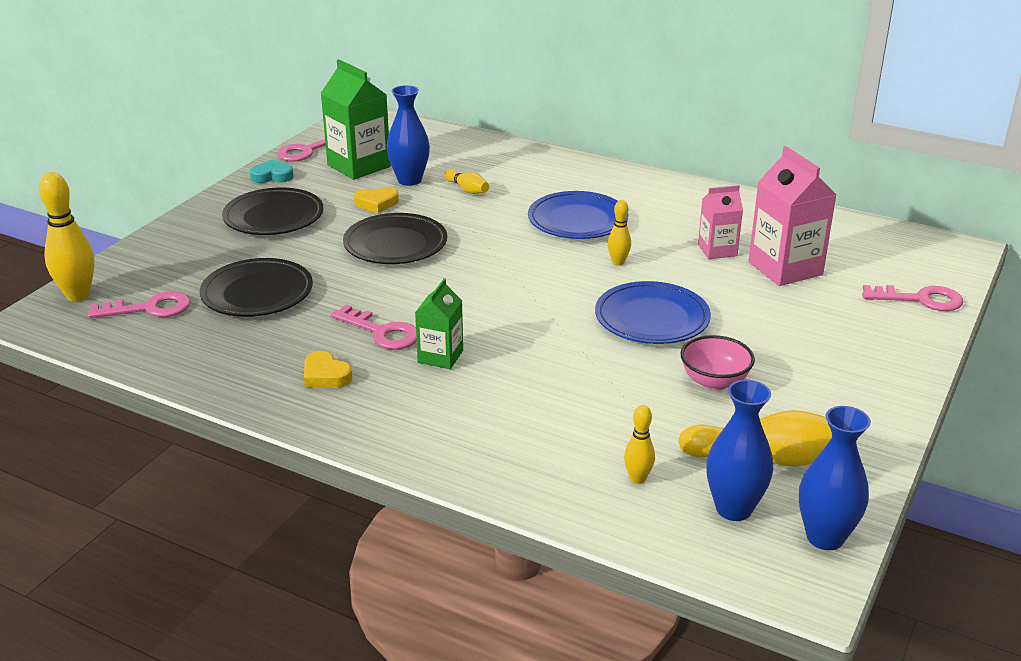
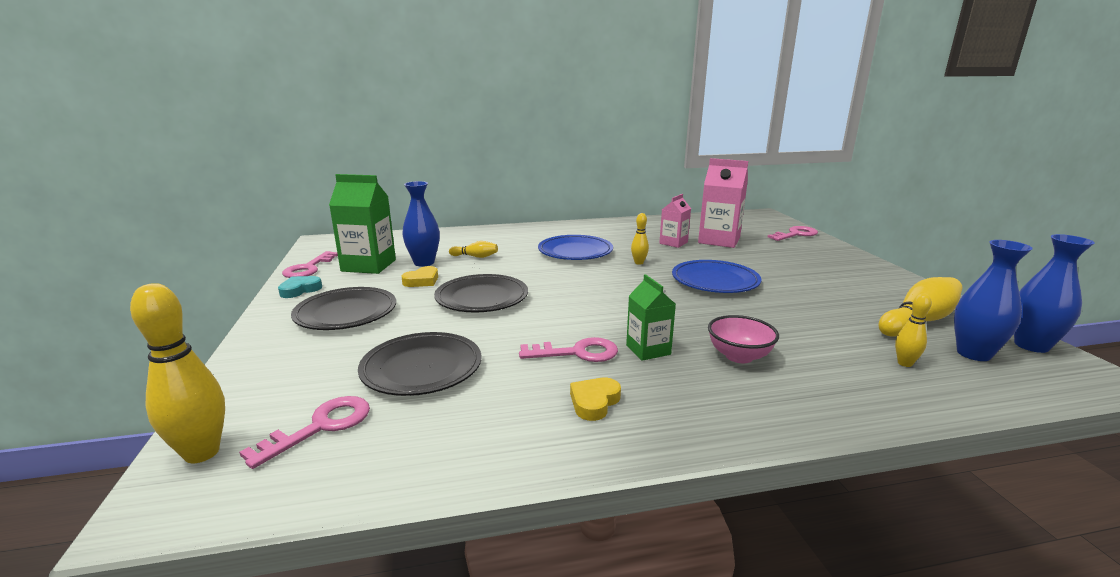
camera: 40 degrees left, 10 degrees down
(325, 375) = (594, 402): yellow heart -> yellow heart turned 120 degrees clockwise
(714, 382) = (810, 297): pink bowl -> pink bowl (739, 356)

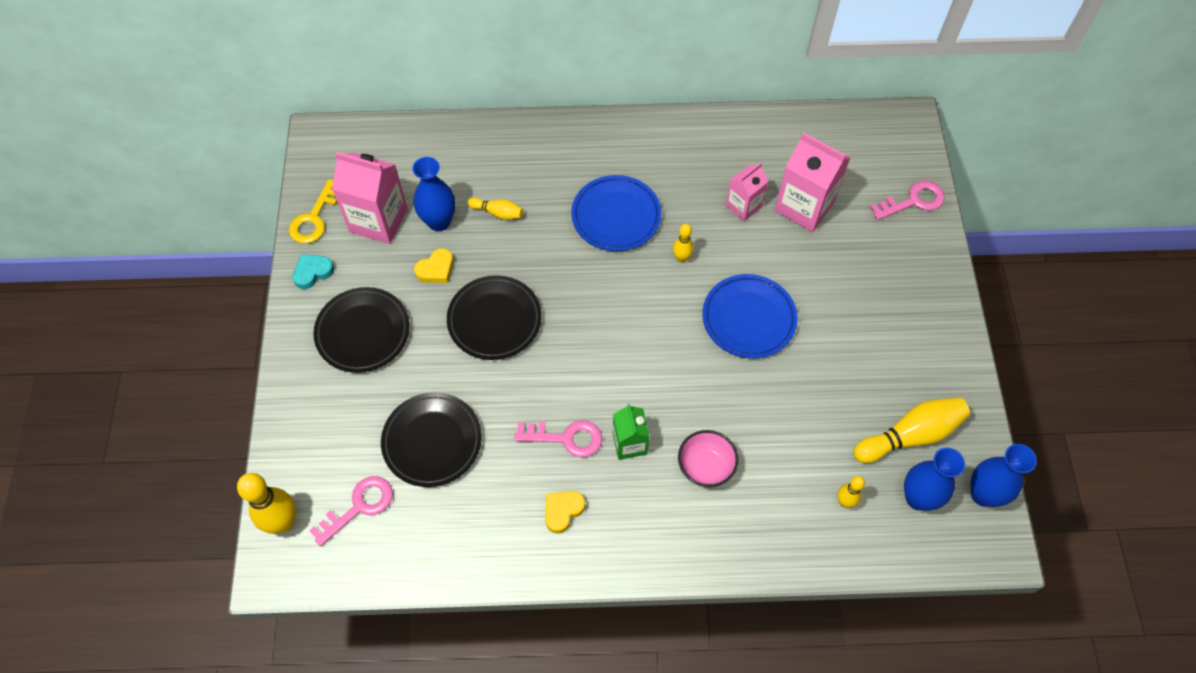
camera: 10 degrees right, 40 degrees up
(308, 268) = (314, 218): pink key -> yellow key
(369, 265) = (378, 220): green carton -> pink carton

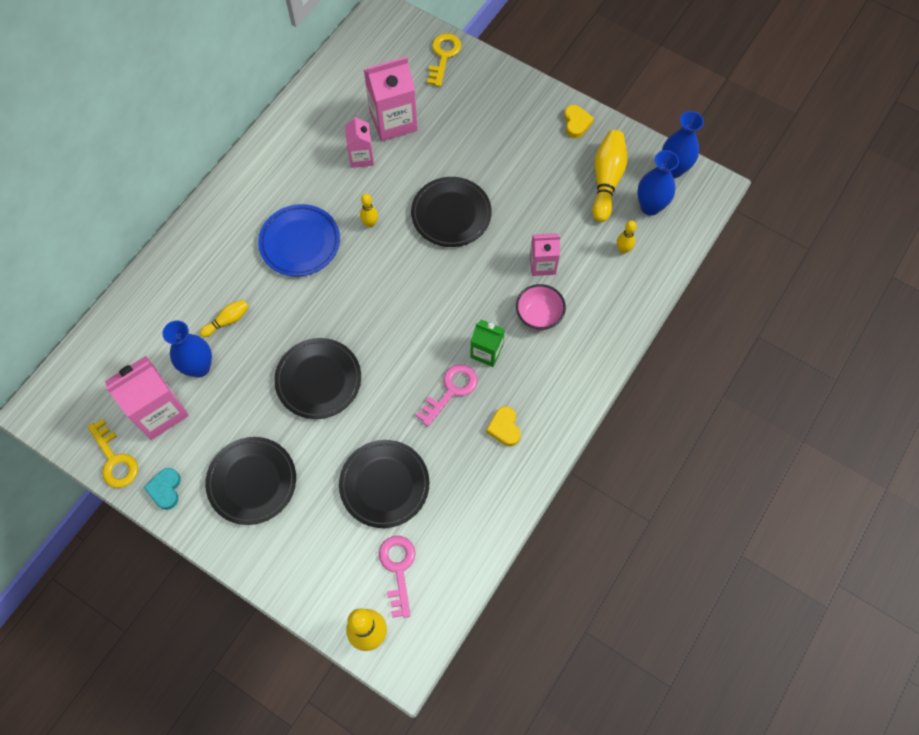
camera: 55 degrees left, 5 degrees up
(436, 269) = (240, 395): yellow heart -> yellow heart (576, 123)
(748, 319) = (451, 214): blue plate -> black plate
(763, 435) = (542, 264): none -> pink carton
(913, 201) = (443, 56): pink key -> yellow key

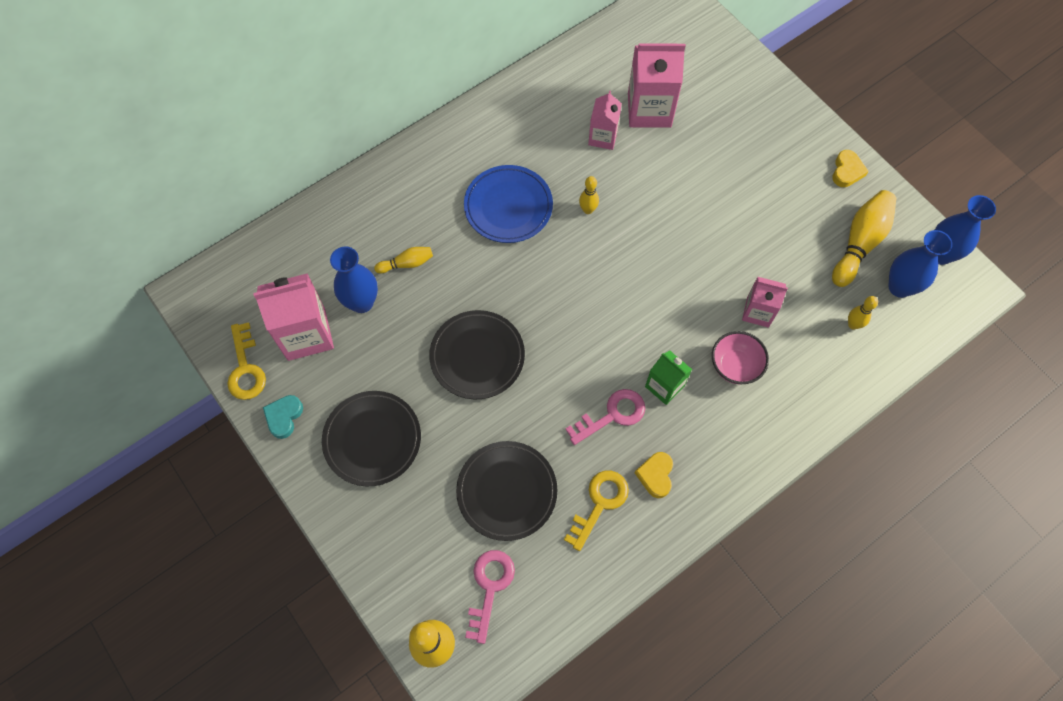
camera: 20 degrees right, 0 degrees up
(443, 56) = (726, 57): yellow key -> yellow key (599, 503)
(451, 214) = (677, 227): black plate -> none

